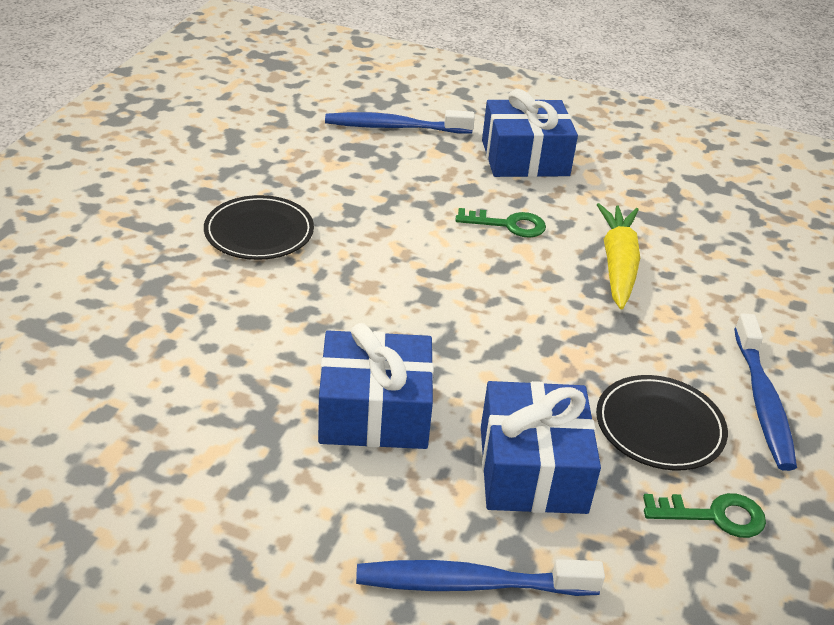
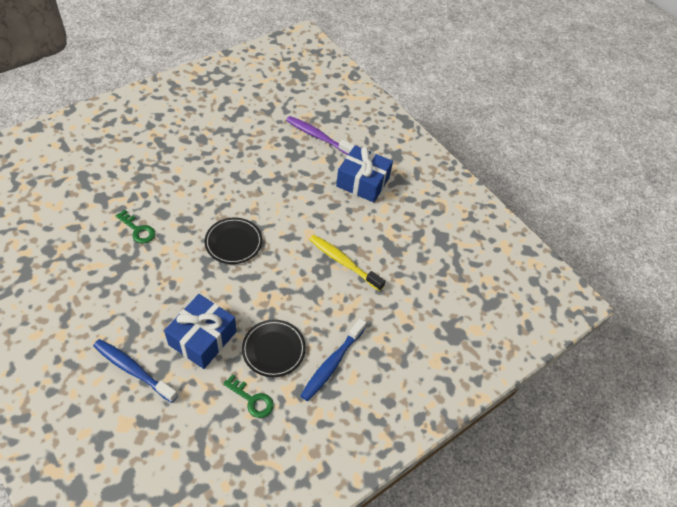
camera: 30 degrees right, 15 degrees up
(259, 232) = (204, 169): black plate -> black plate (233, 242)
(374, 412) = (168, 279): blue gift -> none
(394, 127) = (317, 136): blue toothbrush -> purple toothbrush
(508, 225) = (315, 216): green key -> green key (138, 230)
(617, 265) = (343, 262): yellow carrot -> yellow toothbrush

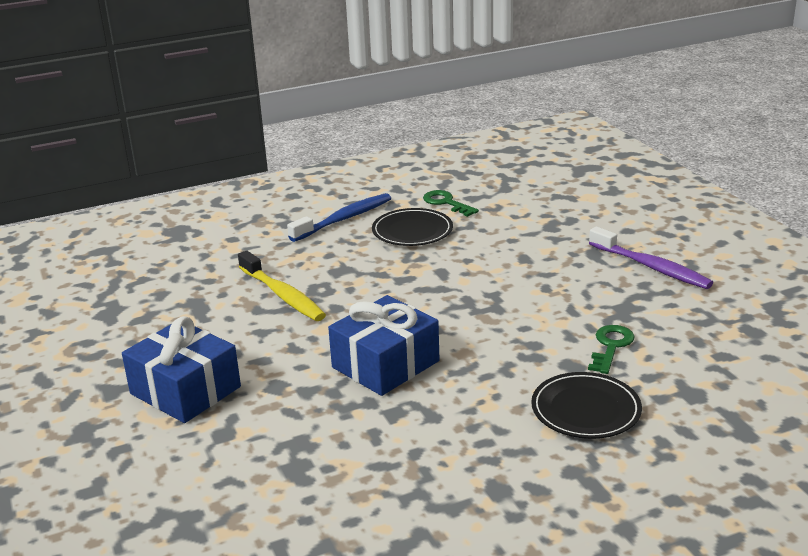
camera: 160 degrees left, 25 degrees down
(133, 370) = (587, 226): blue toothbrush -> none
(138, 230) = (611, 346): green key -> green key turned 60 degrees clockwise
(202, 338) = (502, 243): blue gift -> blue gift (385, 364)
(233, 242) = (449, 324): black plate -> black plate (585, 410)
(317, 136) = (230, 478): purple toothbrush -> purple toothbrush (651, 267)

